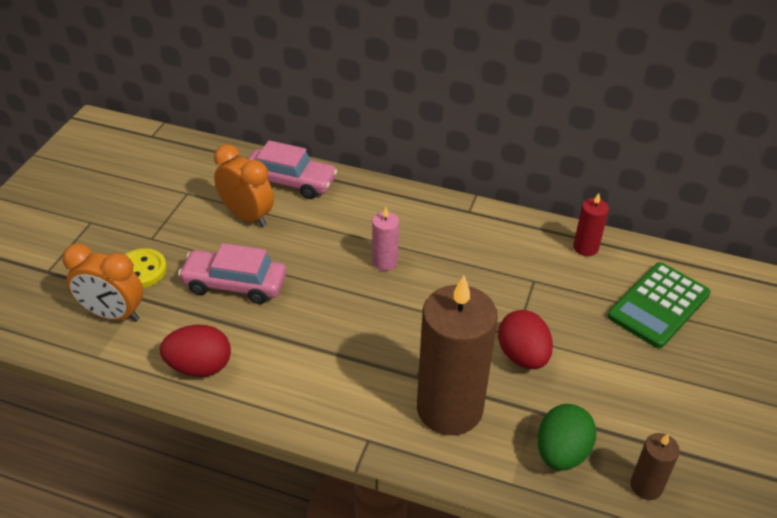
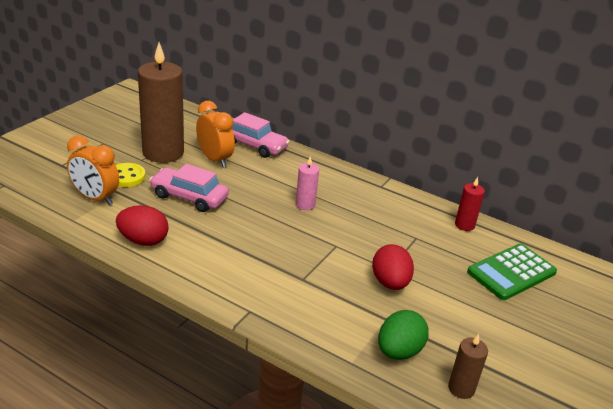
camera: 10 degrees right, 10 degrees down
(449, 408) = (320, 304): brown candle -> brown candle (163, 152)

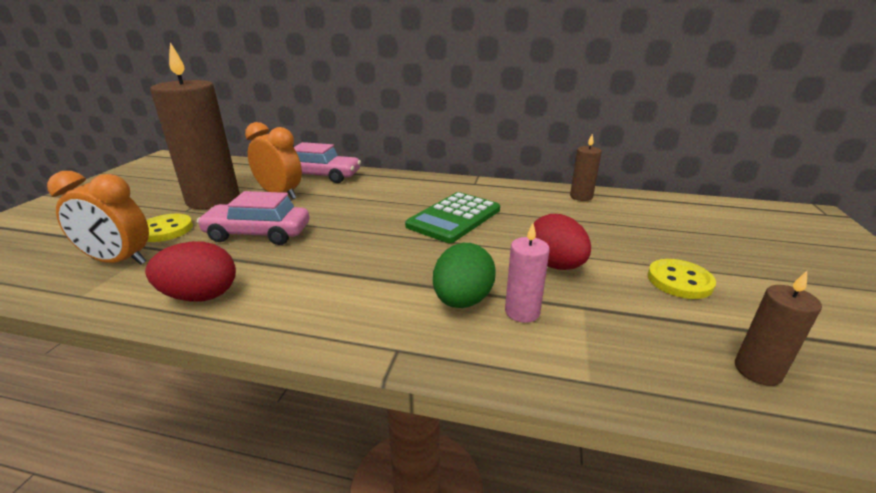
camera: 15 degrees left, 5 degrees down
(305, 205) = (405, 213): pink candle -> pink candle (522, 312)
(399, 351) = (636, 344): green egg -> green egg (462, 301)
(464, 225) = (581, 197): red candle -> brown candle
(472, 320) = (679, 281): none -> yellow button
(511, 272) = (665, 225): green calculator -> green calculator (454, 218)

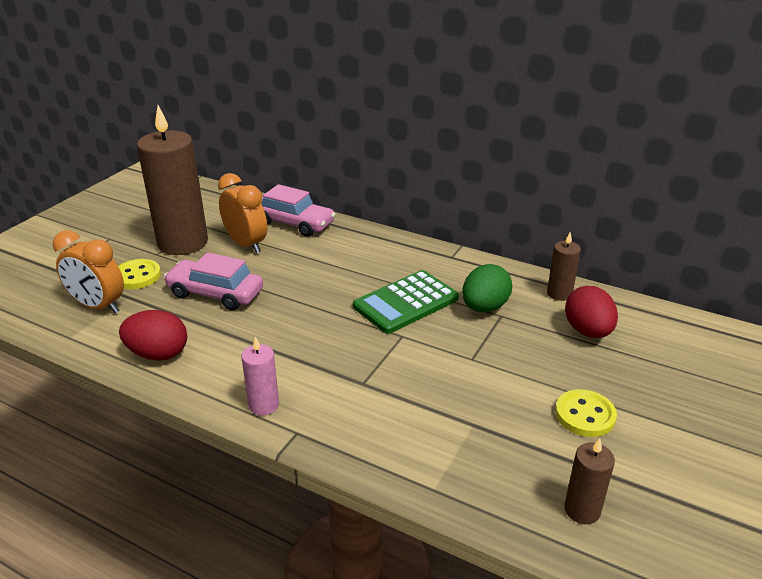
camera: 15 degrees right, 5 degrees up
(462, 301) = (368, 398): green egg -> green egg (484, 307)
(522, 312) = (415, 418): pink candle -> pink candle (264, 405)
(555, 265) = (474, 376): red egg -> red egg (587, 331)

